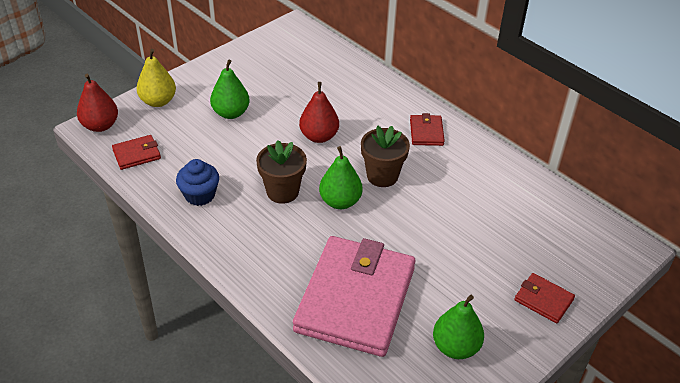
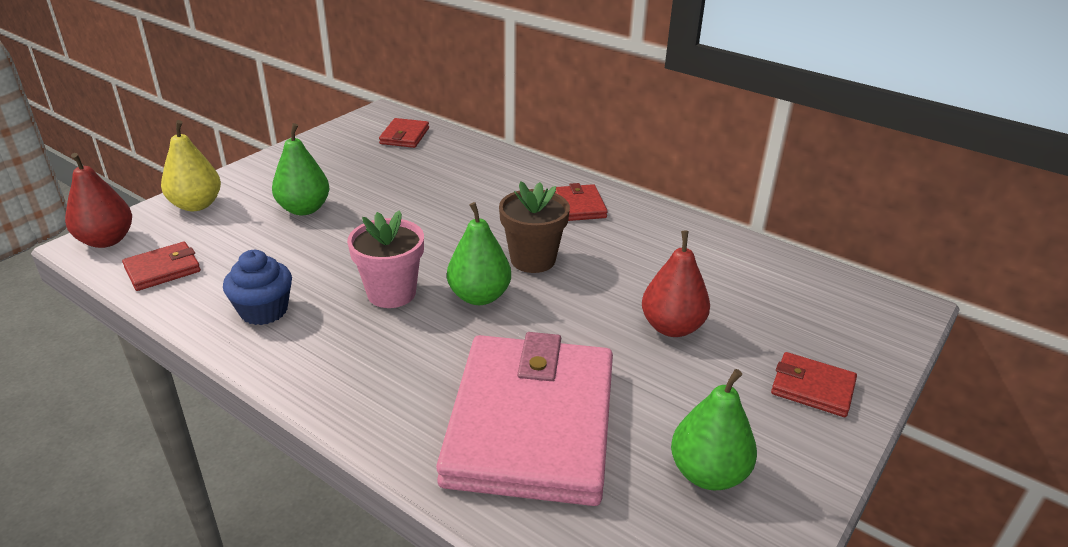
camera: 10 degrees left, 10 degrees down
(282, 192) = (391, 293): brown flower pot -> pink flower pot
(309, 50) = (404, 136): none -> red wallet
(319, 136) = (434, 223): red pear -> red pear (672, 327)

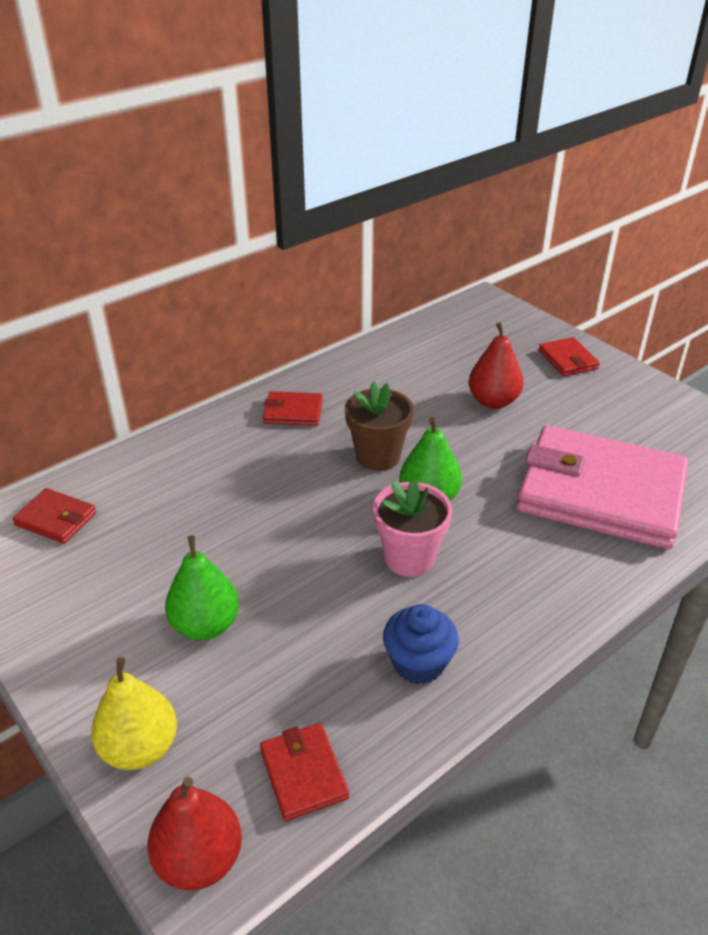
camera: 75 degrees left, 5 degrees up
(708, 473) = (648, 422): green pear -> none
(812, 388) = (568, 360): red wallet -> red wallet turned 60 degrees counterclockwise

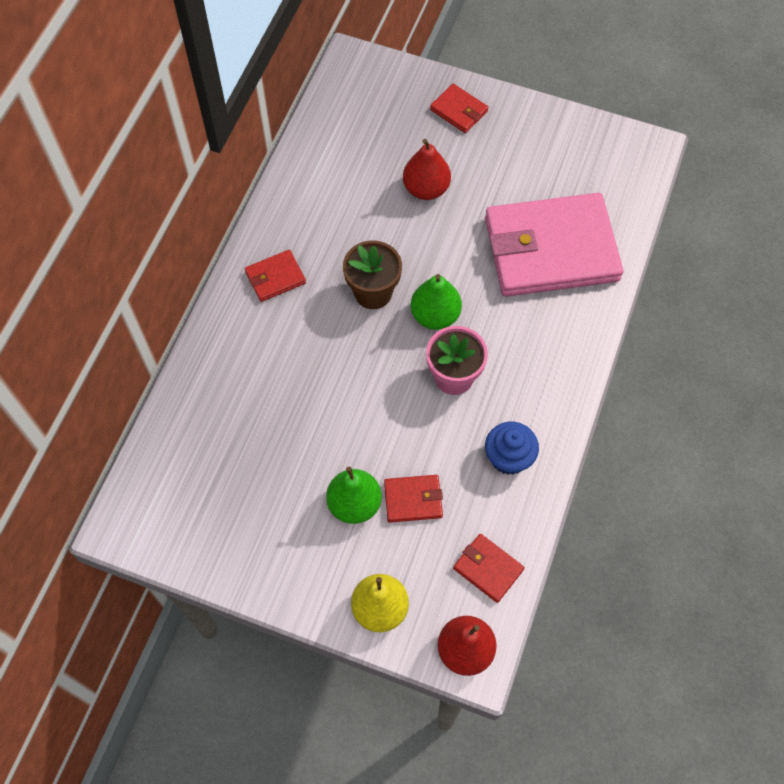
camera: 30 degrees left, 25 degrees up
(56, 519) = (173, 477): red wallet -> red wallet (413, 500)

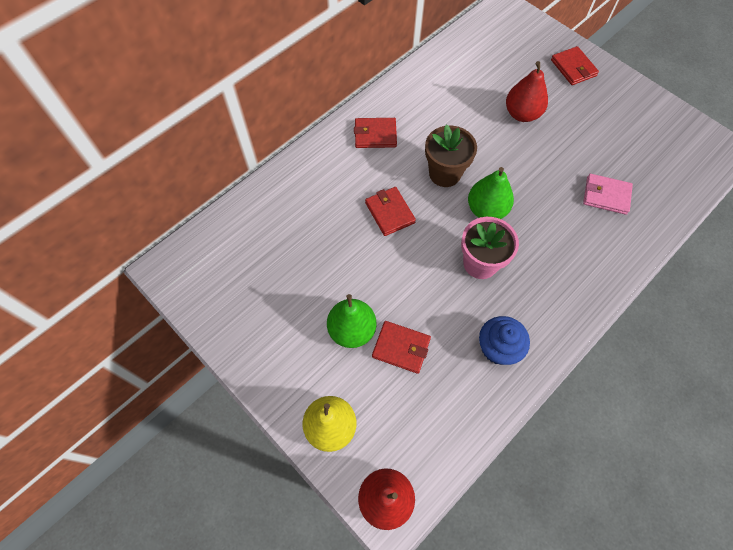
camera: 25 degrees right, 0 degrees up
(488, 569) = (438, 436): red wallet -> red wallet (390, 212)
(551, 249) = (606, 195): pink wallet -> pink wallet, size x0.41

